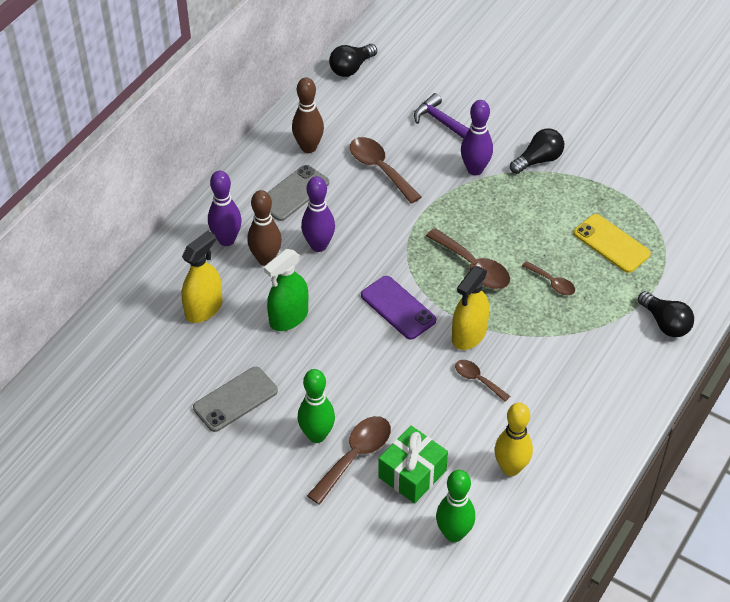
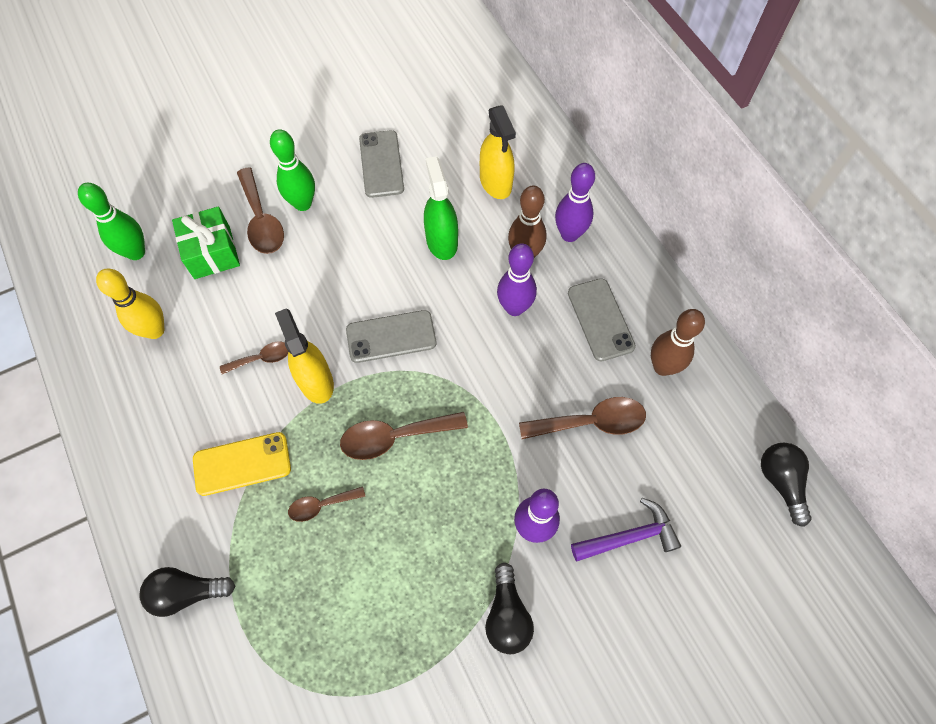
camera: 120 degrees right, 15 degrees up
(398, 308) = (391, 337): purple phone -> grey phone
(611, 244) = (329, 612): yellow phone -> yellow phone (242, 464)

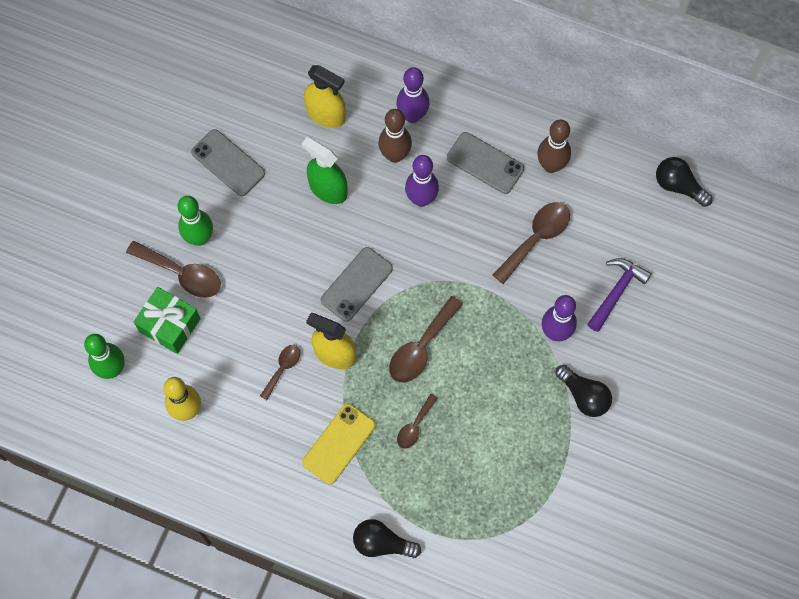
camera: 40 degrees left, 5 degrees up
(187, 592) = (382, 543): black light bulb -> black light bulb turned 60 degrees clockwise

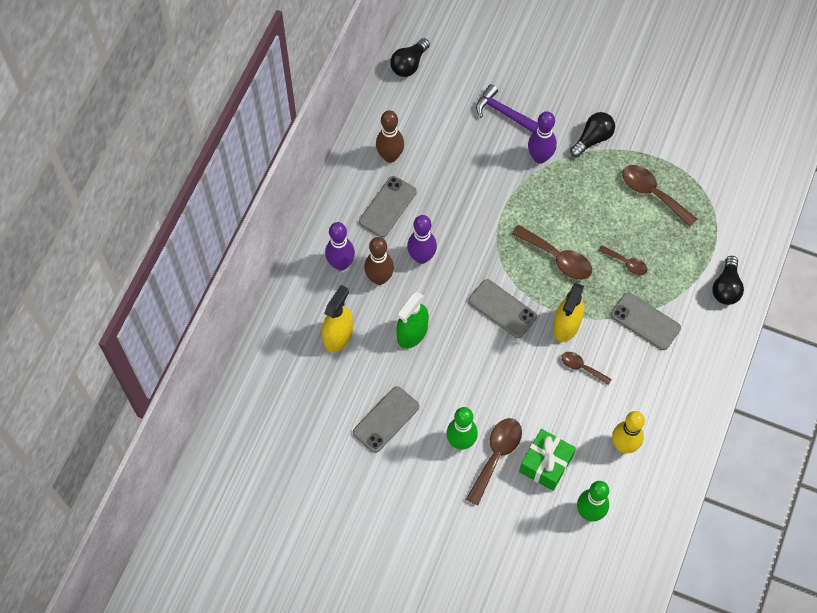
camera: 90 degrees left, 5 degrees down
(339, 444) = (645, 321): yellow phone -> grey phone
(536, 238) = (457, 169): brown spoon -> brown spoon (652, 193)

